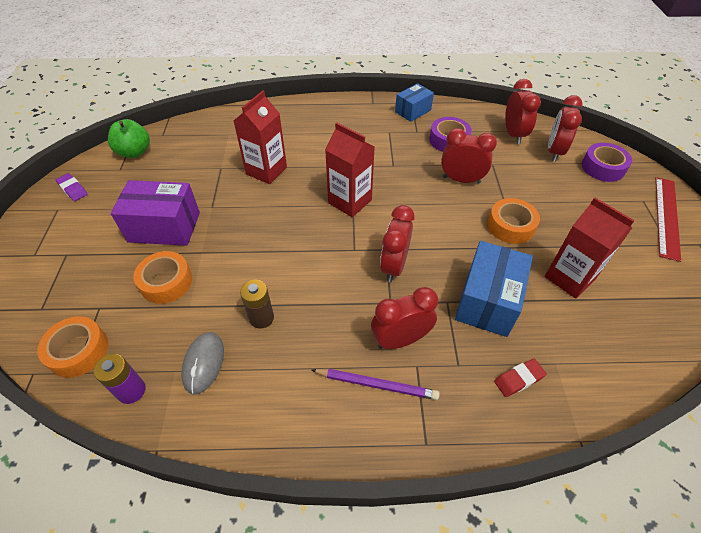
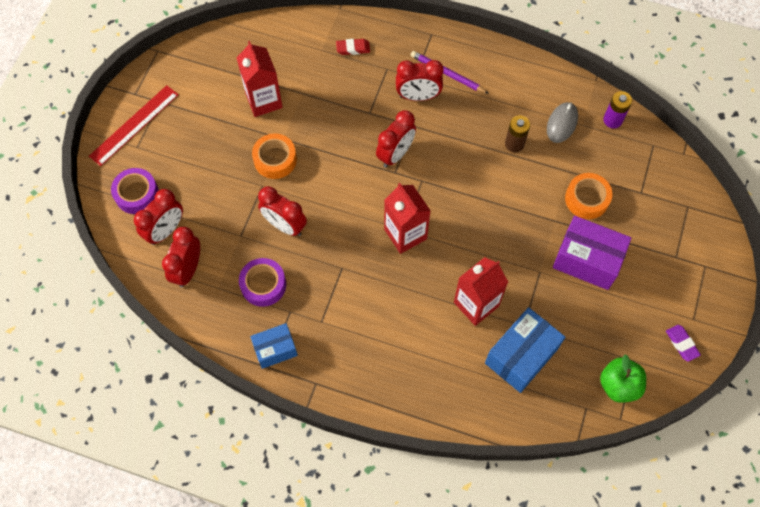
camera: 160 degrees left, 15 degrees up
(78, 351) = (653, 160): orange tape -> none
(487, 301) = (339, 103): blue box -> blue box (521, 356)

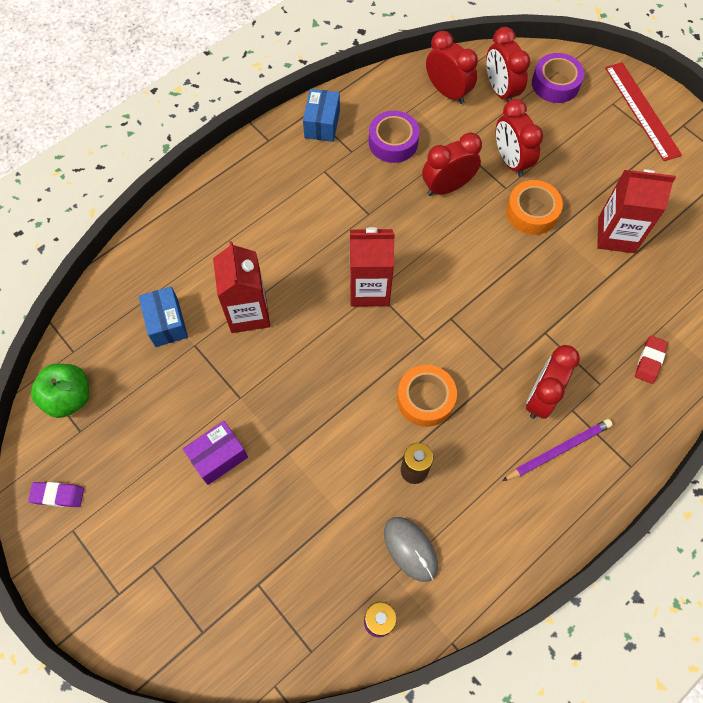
camera: 120 degrees right, 0 degrees up
(395, 154) = (473, 330): red clock -> red clock (510, 161)
(521, 356) = (167, 323): blue box -> blue box, size x0.62
(586, 199) = (291, 509): orange tape -> orange tape (425, 399)
(587, 260) = (218, 457): purple box -> purple box, size x0.62

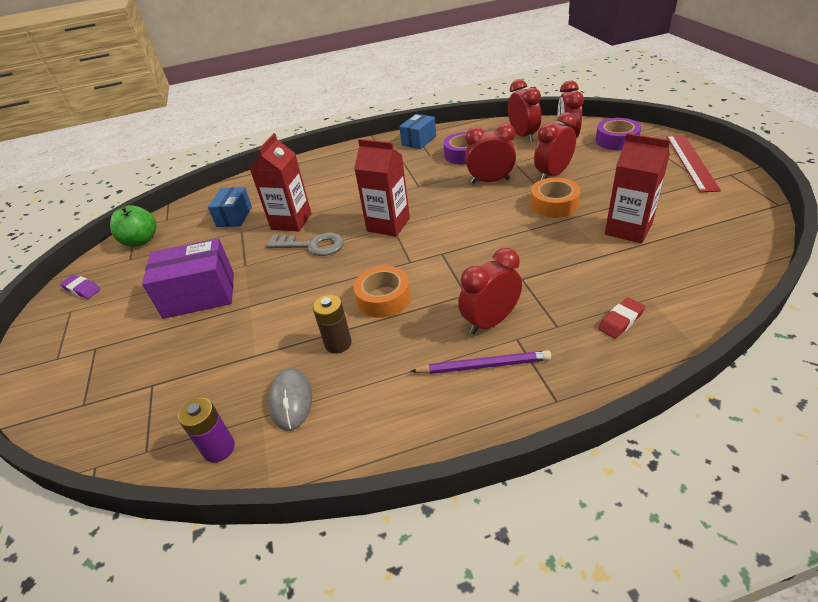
camera: 30 degrees right, 25 degrees down
(218, 457) = (199, 295): purple box -> purple box, size x1.62
(300, 345) = (311, 245): none -> grey key
(510, 161) = (553, 174): red clock -> red clock turned 45 degrees clockwise

